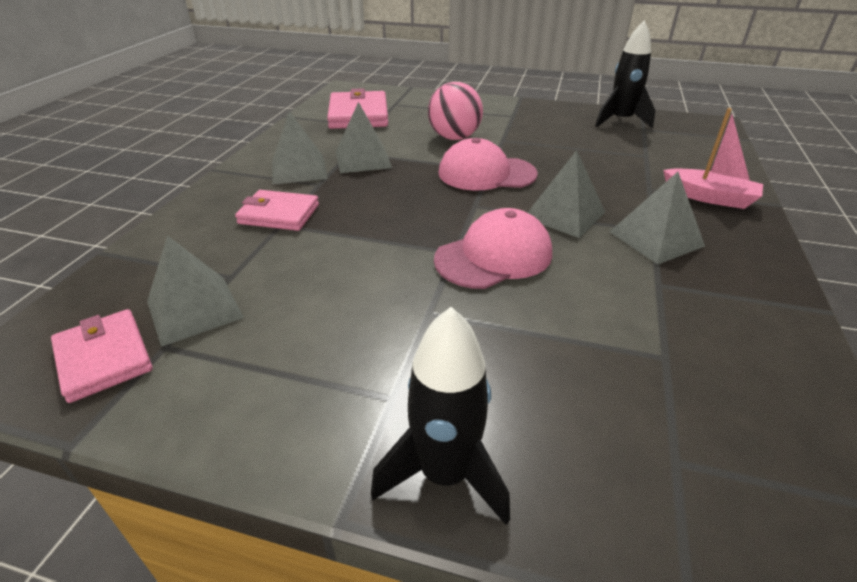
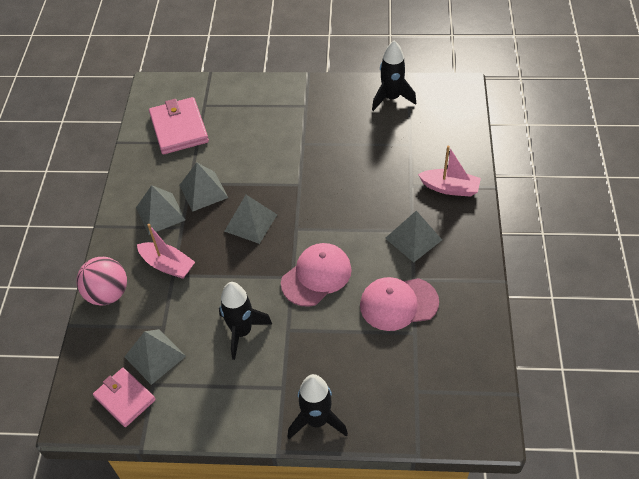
camera: 10 degrees left, 15 degrees up
(279, 214) = (167, 265): pink wallet -> pink boat
(350, 302) = (242, 332): none -> black rocket
(454, 137) = (265, 148): pink ball -> pink ball (108, 294)
(486, 173) = (297, 190): pink cap -> pink cap (398, 304)
(564, 214) = (356, 226): grey pyramid -> grey pyramid (250, 222)

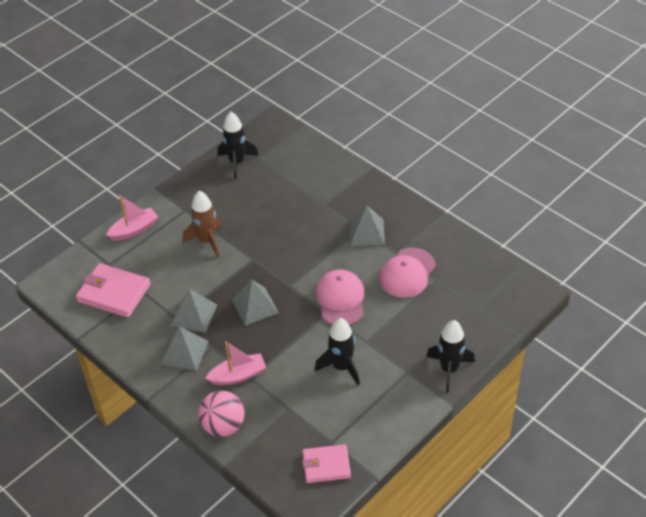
camera: 50 degrees left, 5 degrees down
(155, 356) = (309, 428): grey pyramid -> none
(287, 142) = (207, 241): none -> brown rocket
(450, 188) = (348, 187): pink boat -> pink boat (134, 230)

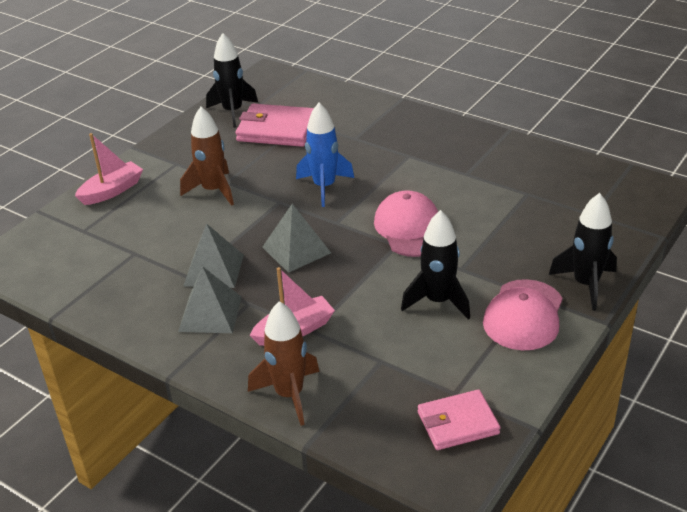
camera: 10 degrees left, 10 degrees down
(114, 293) = (95, 260): pink wallet -> pink wallet (277, 129)
(223, 426) = (289, 395): pink ball -> brown rocket
(288, 250) = (324, 187): none -> blue rocket
(366, 232) = (419, 158): grey pyramid -> none
(407, 273) = (487, 191): pink cap -> pink cap (523, 315)

